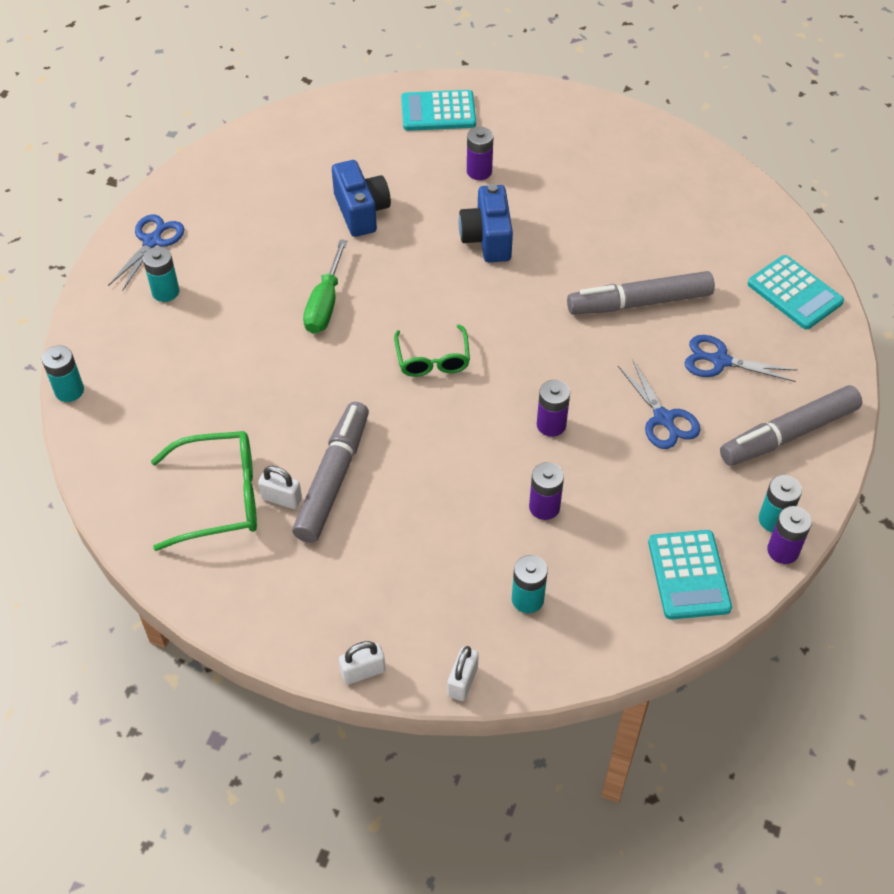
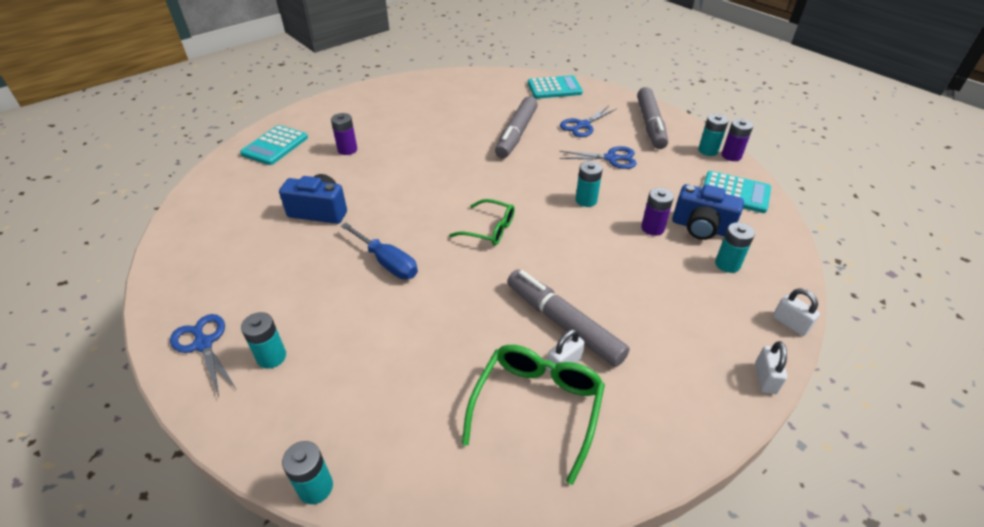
camera: 60 degrees left, 10 degrees down
(325, 303) = (387, 262): green screwdriver -> blue screwdriver
(487, 239) = (408, 167): blue camera -> blue camera (701, 227)
(551, 425) = (586, 200): purple battery -> turquoise battery

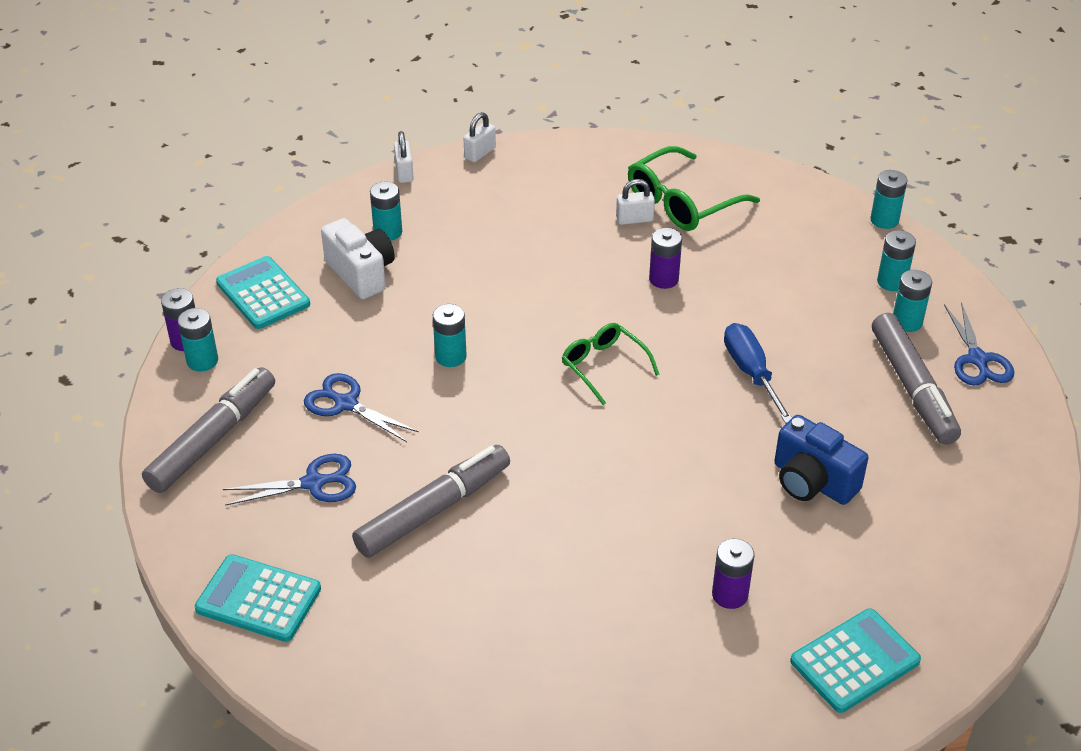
camera: 150 degrees left, 0 degrees up
(293, 398) = (891, 282): none -> turquoise battery
(563, 323) = (607, 246): grey marker -> grey marker (912, 388)
(652, 228) = (414, 294): purple battery -> purple battery (663, 279)
(701, 227) = (361, 273): blue camera -> white camera

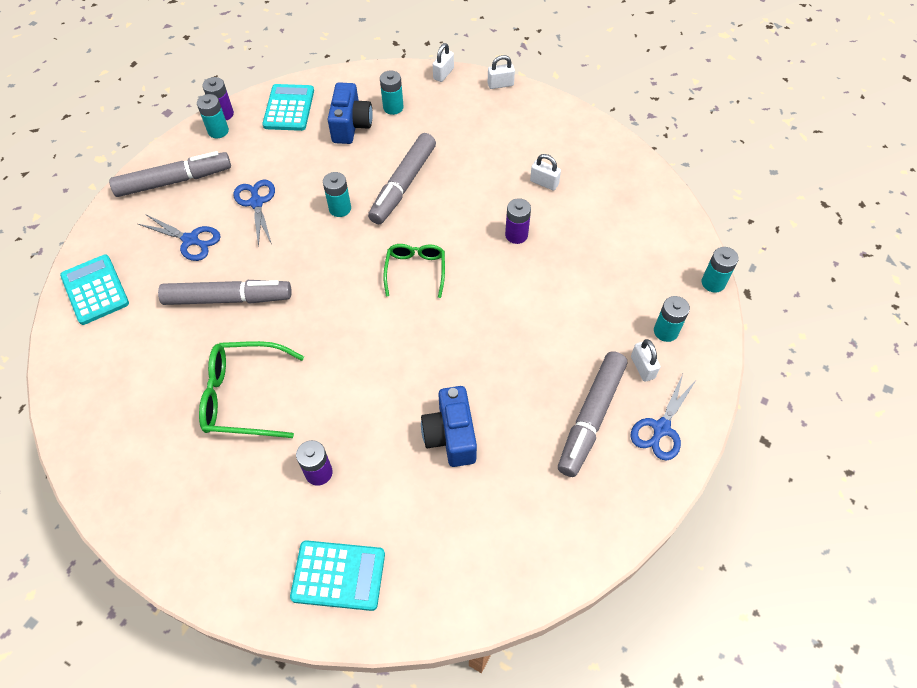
camera: 40 degrees right, 15 degrees up
(361, 273) = (351, 126): white camera -> blue camera
(492, 298) = (403, 185): none -> grey marker
(682, 202) = (587, 188): green glasses -> green glasses (243, 396)
(751, 373) = (497, 335): blue screwdriver -> none
(907, 322) = (642, 367): turquoise battery -> white padlock

